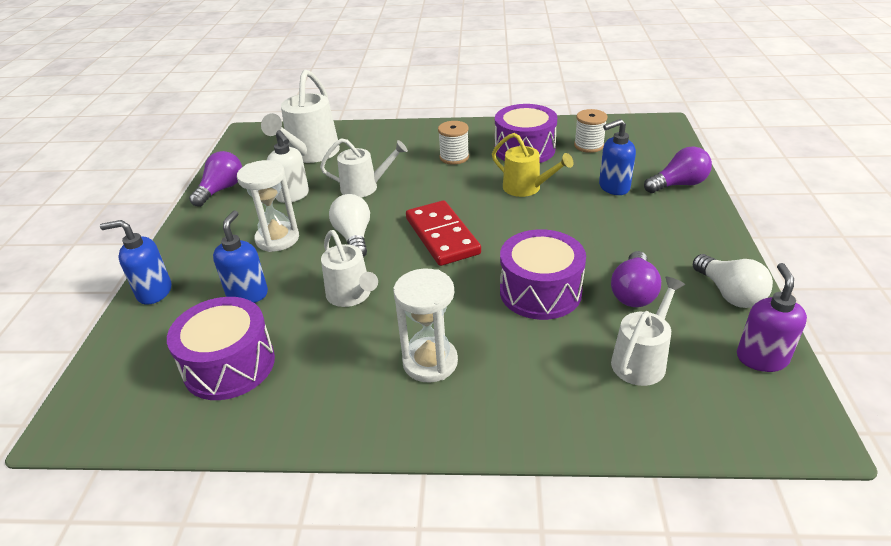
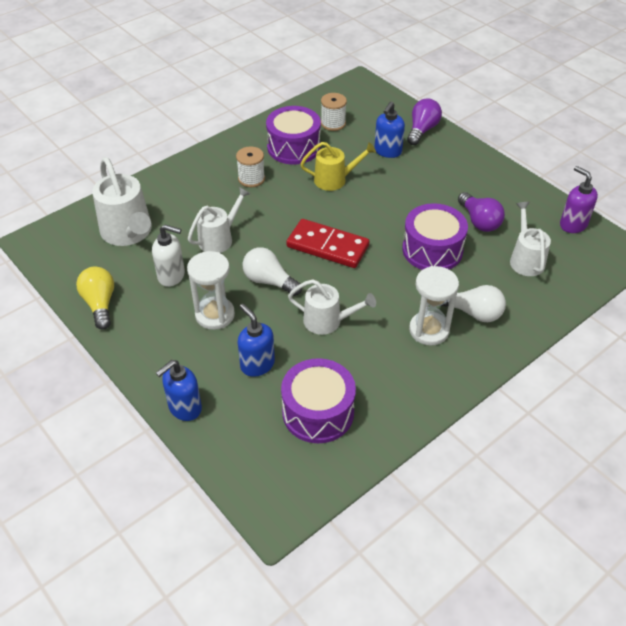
camera: 45 degrees left, 10 degrees up
(221, 189) = (100, 304): purple light bulb -> yellow light bulb
(729, 294) = (523, 194): white light bulb -> white light bulb (473, 313)

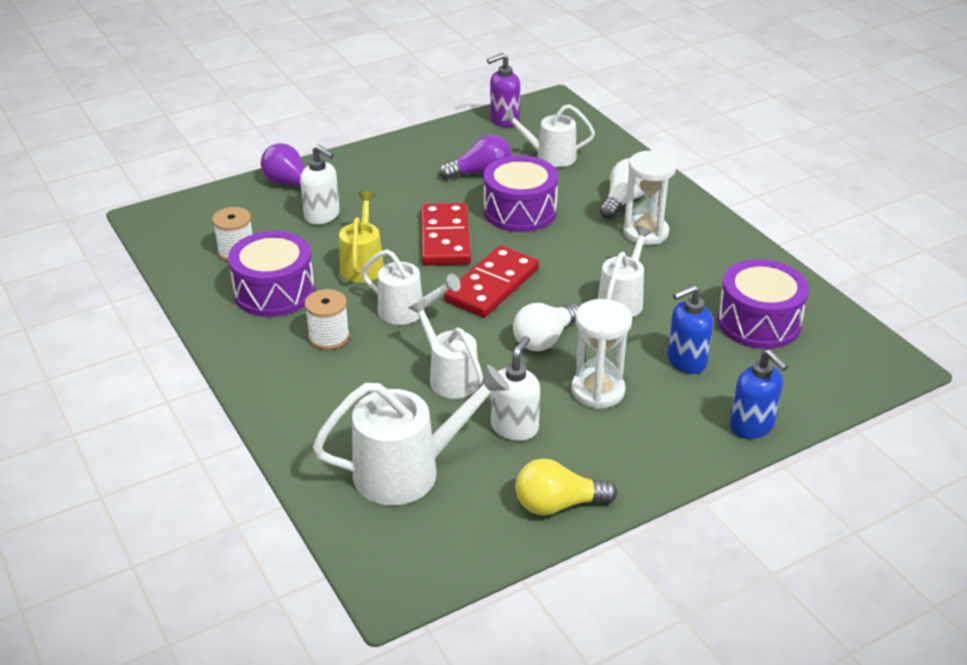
camera: 80 degrees left, 10 degrees down
(285, 209) = (408, 312): none -> white watering can
(380, 214) = (445, 238): none -> red domino
(387, 151) = (322, 216): blue soap dispenser -> white soap dispenser

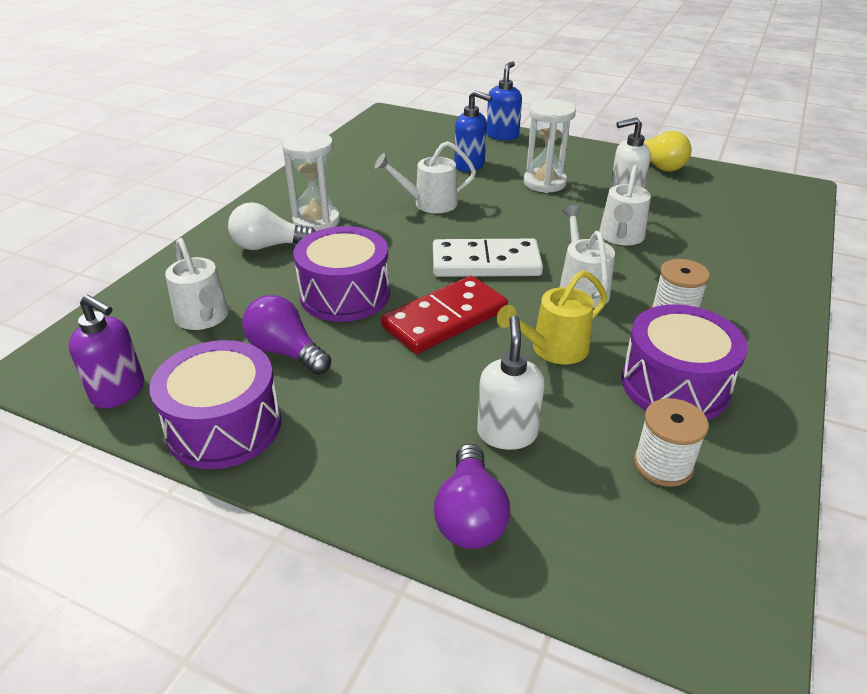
camera: 125 degrees left, 0 degrees up
(409, 471) = (723, 216): white watering can -> none
(492, 285) = (486, 263): red domino -> white domino
(545, 339) = (520, 217): white light bulb -> none
(758, 322) = (393, 154): purple drum -> purple drum (224, 426)

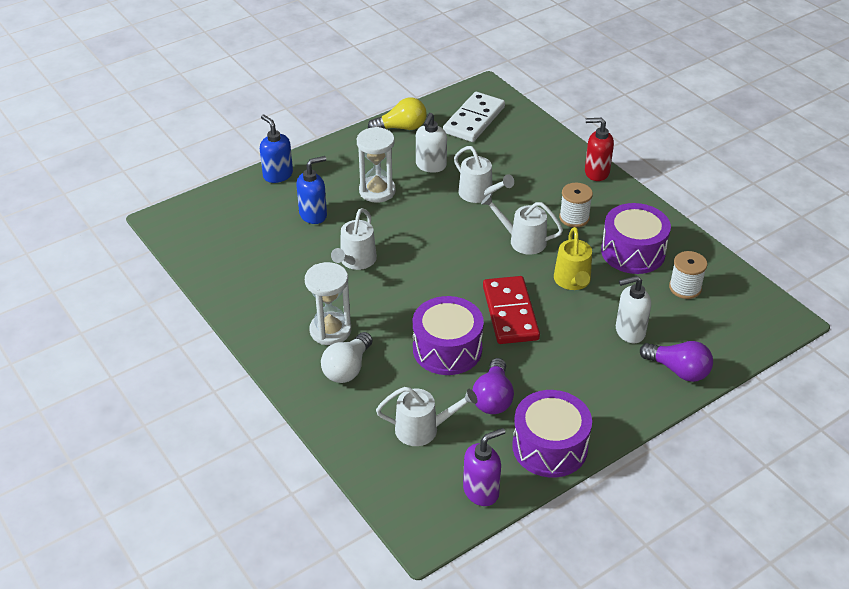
camera: 60 degrees left, 5 degrees up
(286, 351) = (493, 398): purple light bulb -> purple light bulb turned 60 degrees counterclockwise
(486, 263) = (461, 268): white domino -> white domino (474, 120)
(507, 433) = (629, 332): white soap dispenser -> white soap dispenser turned 45 degrees counterclockwise
(785, 304) = (596, 172): none -> red soap dispenser

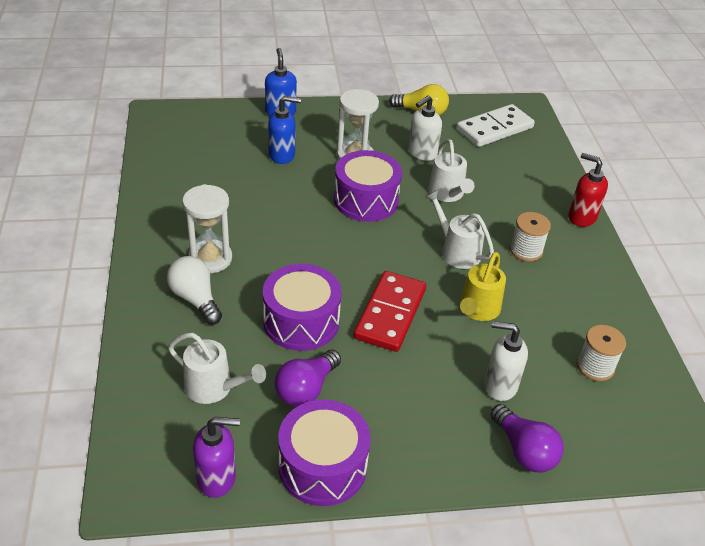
camera: 25 degrees right, 0 degrees up
(347, 368) = (195, 299): white light bulb -> white light bulb turned 90 degrees clockwise
(356, 261) = (285, 208): white watering can -> none
(633, 252) = (564, 307): purple drum -> purple drum (366, 200)

